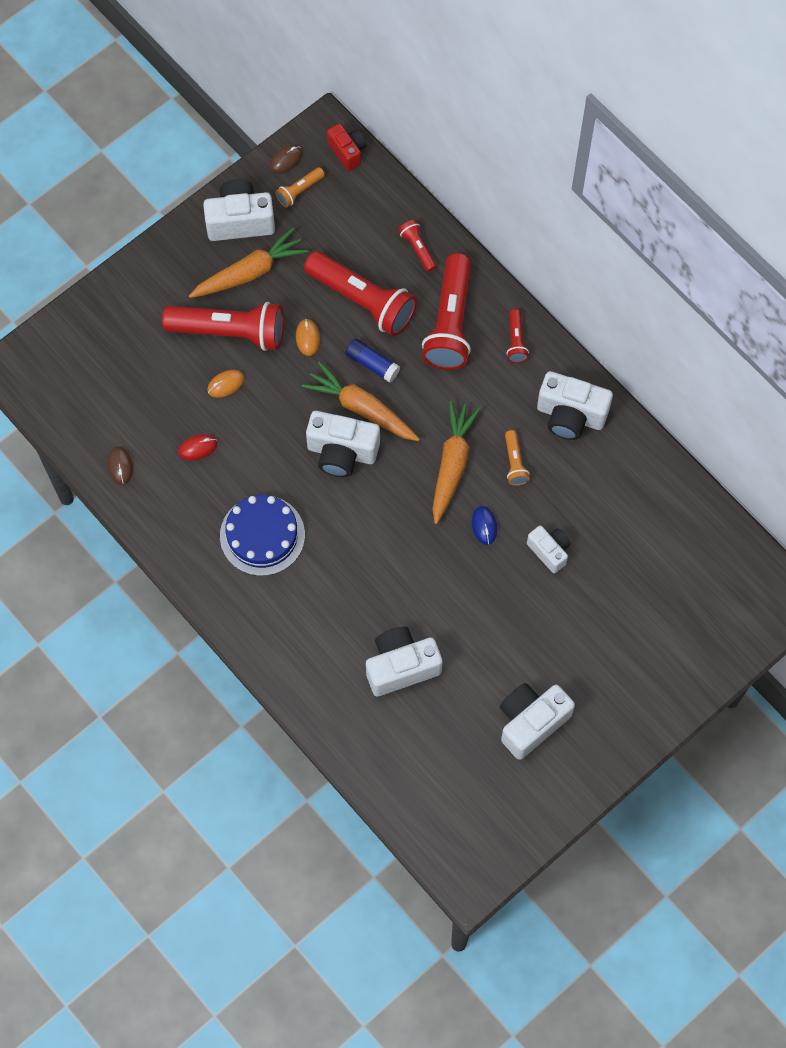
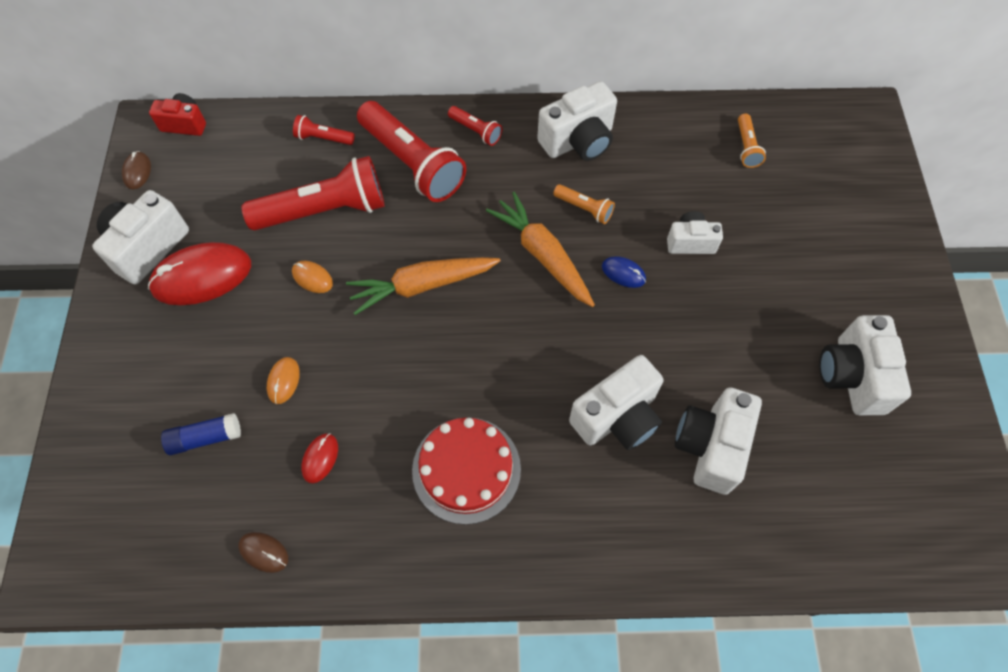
camera: 50 degrees left, 5 degrees down
(229, 332) = (237, 337): red flashlight -> none
(250, 272) = (202, 276): orange carrot -> red mouse
(262, 535) = (466, 469): blue cake -> red cake
(299, 191) = (176, 183): orange flashlight -> orange flashlight (746, 147)
(342, 452) = (448, 333): white camera -> white camera (617, 417)
(372, 364) = (389, 246): blue glue stick -> blue glue stick (205, 438)

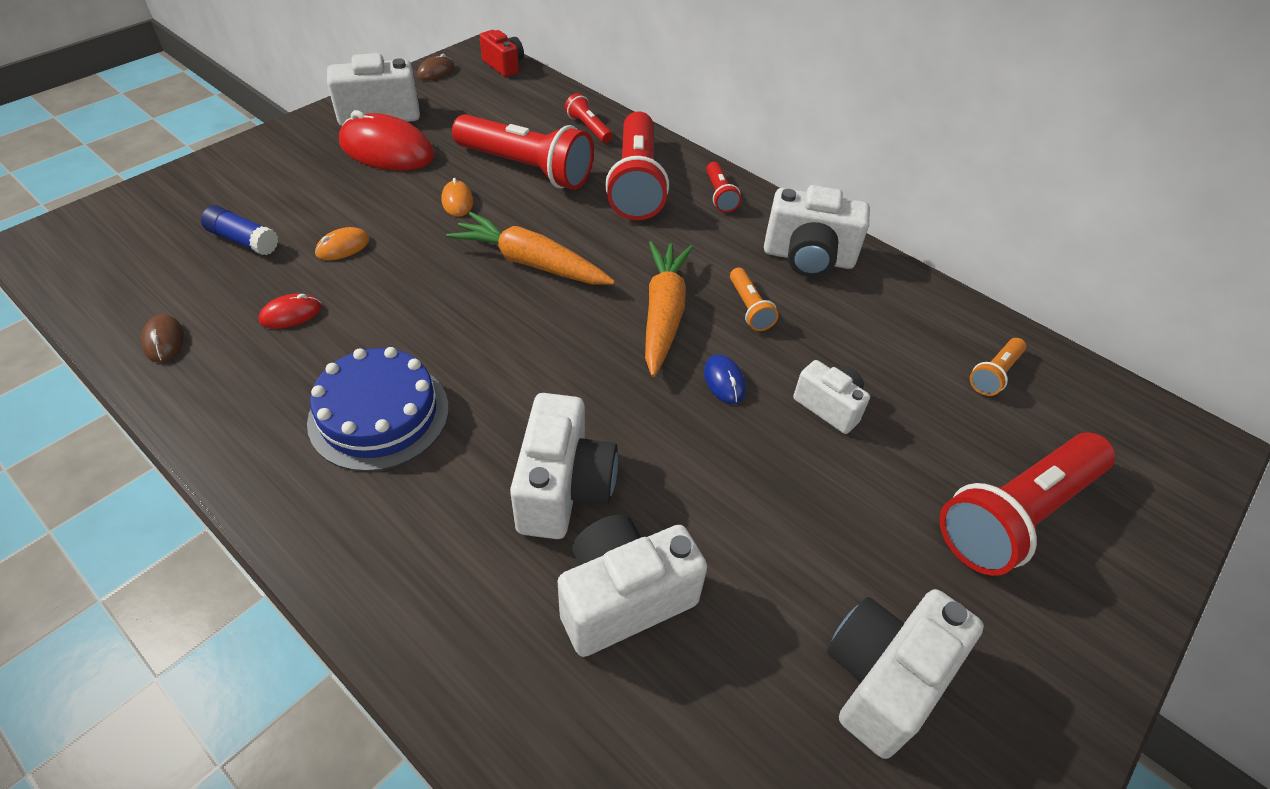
camera: 40 degrees right, 15 degrees down
(466, 469) = (379, 414): red cake -> blue cake
(617, 417) = (563, 488): white camera -> white camera turned 90 degrees counterclockwise
(828, 232) = (1016, 515): none -> red flashlight

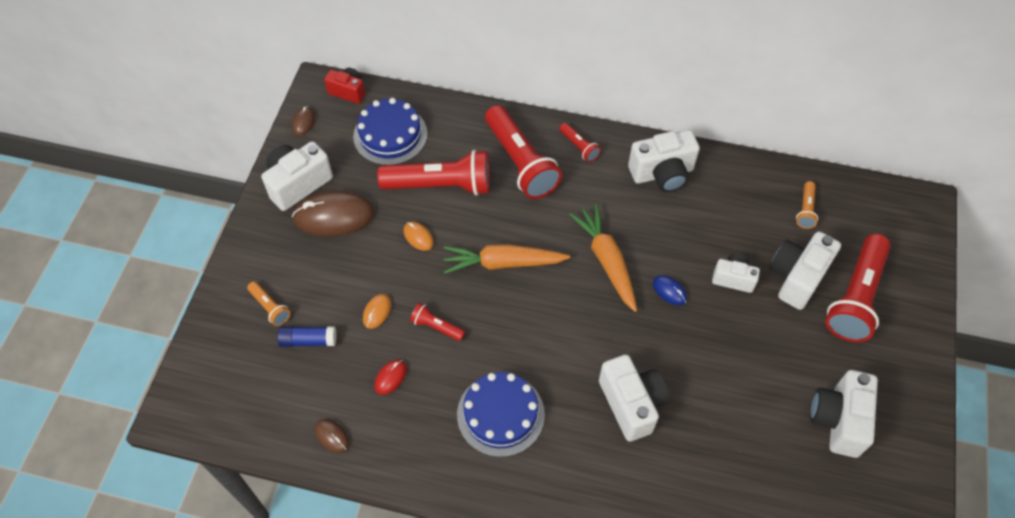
camera: 25 degrees left, 10 degrees up
(387, 150) = (334, 216): red mouse -> brown mouse
(513, 111) = (390, 135): none -> blue cake
(588, 128) = (454, 126): red flashlight -> red flashlight (436, 327)
(623, 598) = (701, 446): white camera -> white camera (797, 278)
(749, 308) = (651, 231): orange flashlight -> orange flashlight (270, 307)

